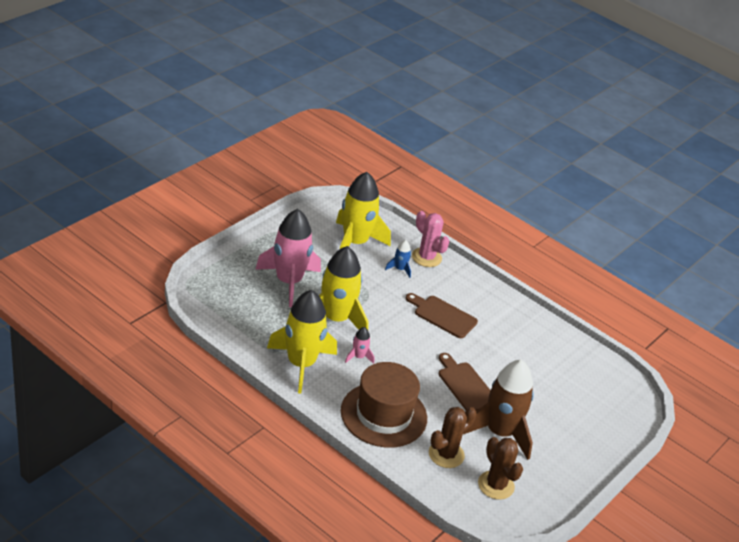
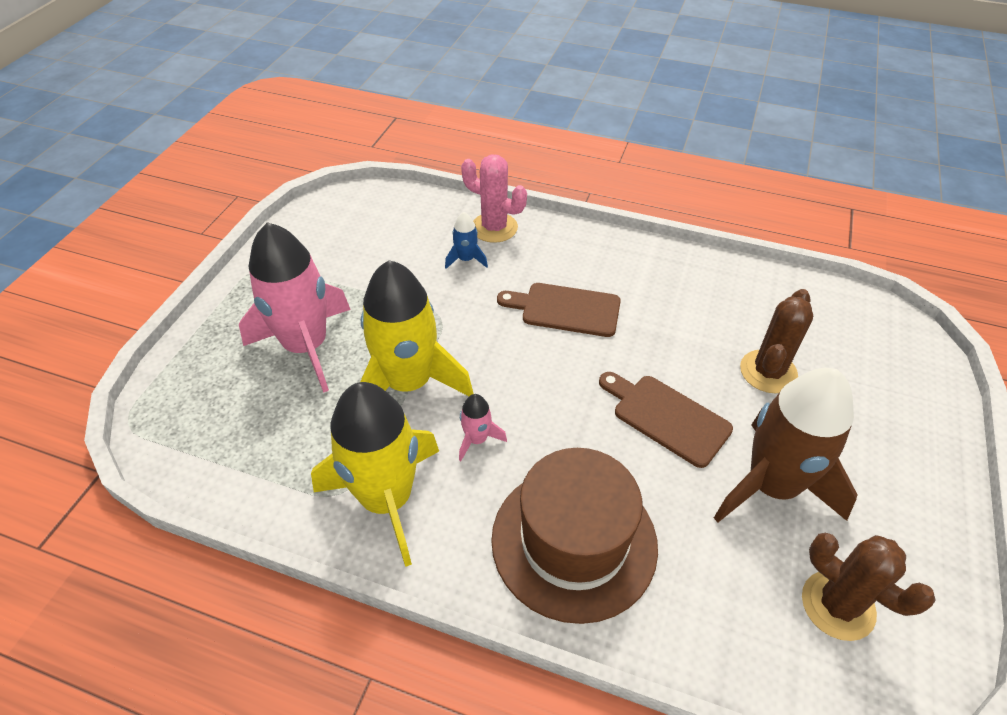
camera: 15 degrees left, 10 degrees up
(355, 243) = (383, 243): yellow rocket -> none
(446, 454) = (720, 578): brown cactus -> brown cactus (768, 372)

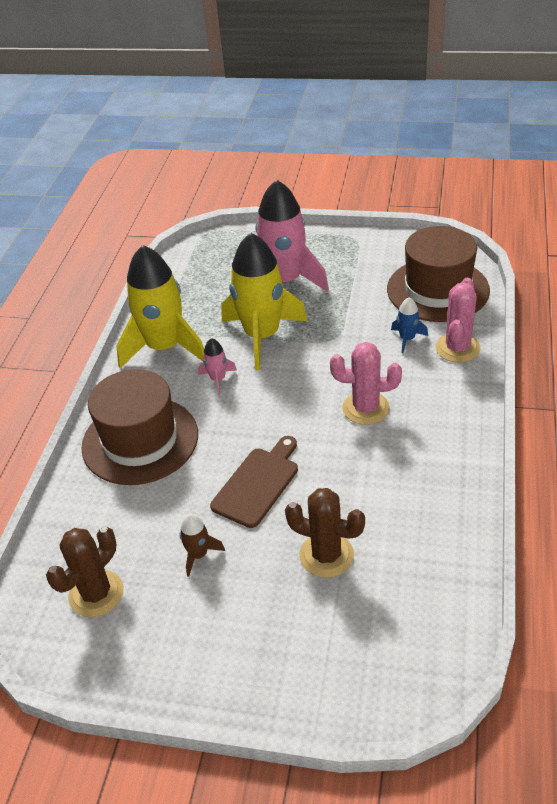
camera: 85 degrees right, 5 degrees down
(394, 222) = (437, 290): none -> brown hat
(565, 309) = (366, 408): brown cutting board -> pink cactus
(771, 486) = (198, 554): brown rocket -> brown rocket, size x0.42

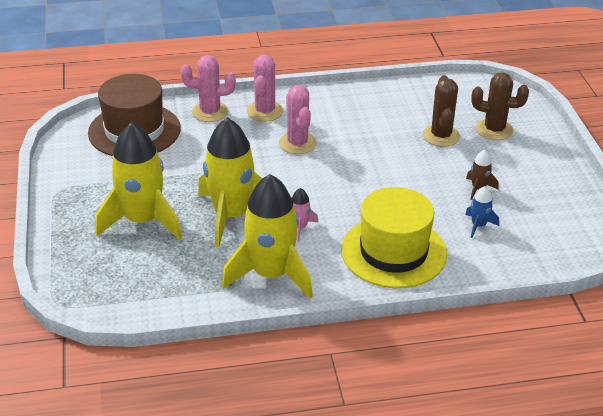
camera: 115 degrees left, 5 degrees down
(96, 594) = (542, 226): brown cactus -> brown cactus (494, 130)
(140, 440) = (393, 252): brown hat -> yellow hat
(258, 484) = (400, 177): brown cutting board -> none
(284, 281) = (143, 221): pink rocket -> yellow rocket
(407, 339) = (207, 137): blue rocket -> blue rocket (478, 225)
(444, 393) = (265, 111): none -> pink cactus

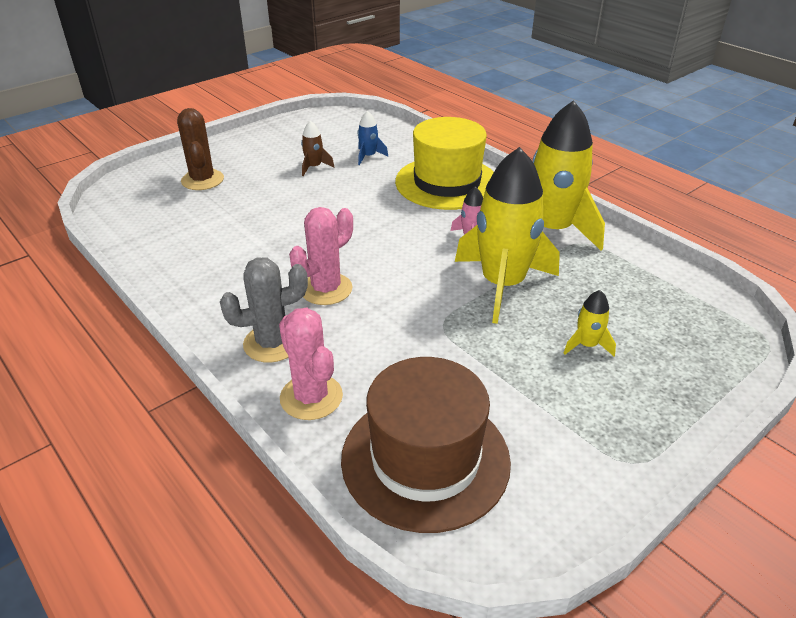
camera: 120 degrees left, 0 degrees up
(143, 221) = (587, 345): yellow rocket -> yellow rocket, size x0.42
(265, 111) = (272, 343): pink cactus -> grey cactus
(441, 136) = (236, 204): brown cactus -> none

